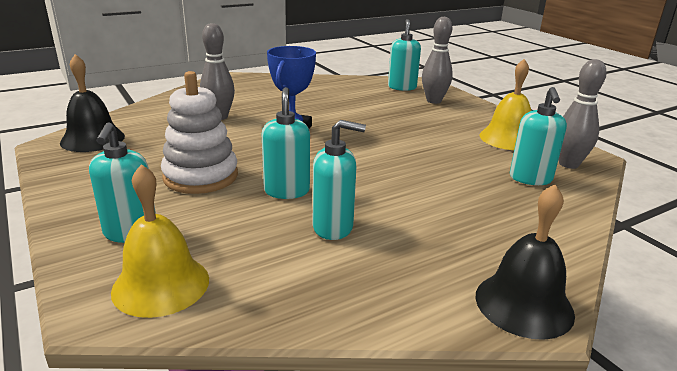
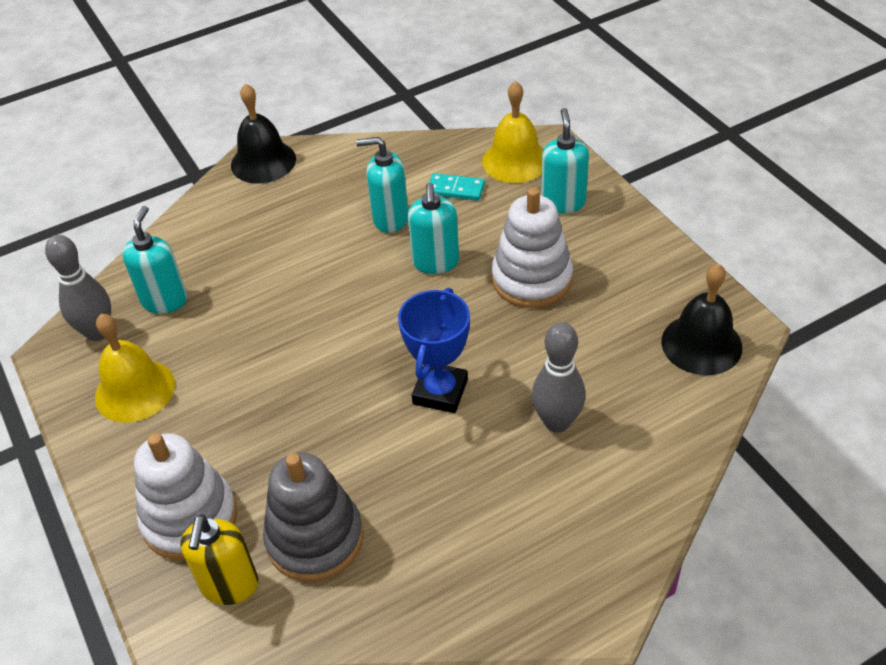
camera: 175 degrees left, 20 degrees up
(253, 253) = (455, 189): none -> turquoise domino
(363, 94) = (315, 538): none -> grey stacking toy
(402, 87) = (229, 585): turquoise soap dispenser -> yellow soap dispenser
(434, 101) = (190, 518): grey bowling pin -> white stacking toy

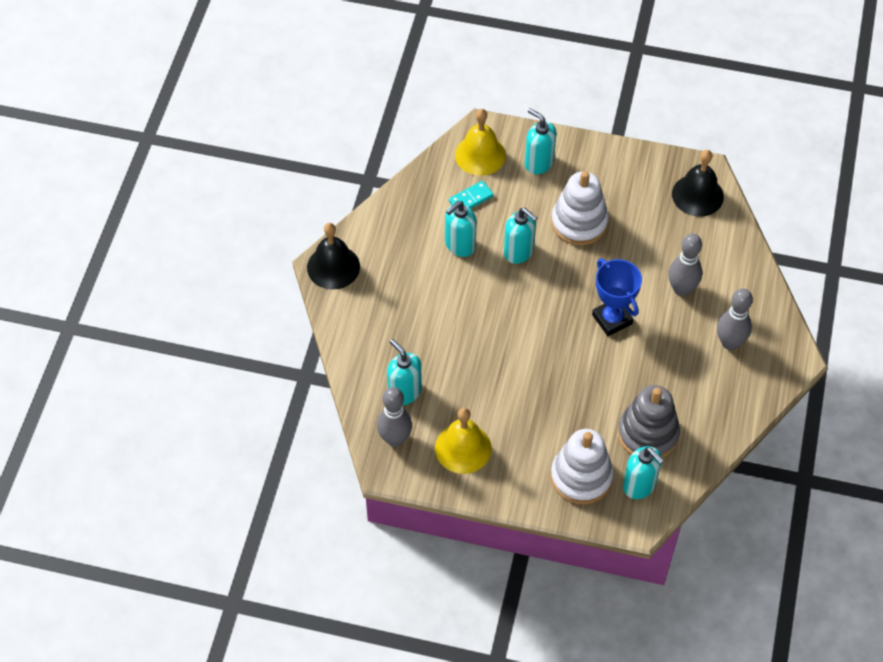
camera: 50 degrees left, 10 degrees up
(229, 585) = (639, 485): yellow soap dispenser -> turquoise soap dispenser
(538, 523) = (729, 343): none -> grey bowling pin

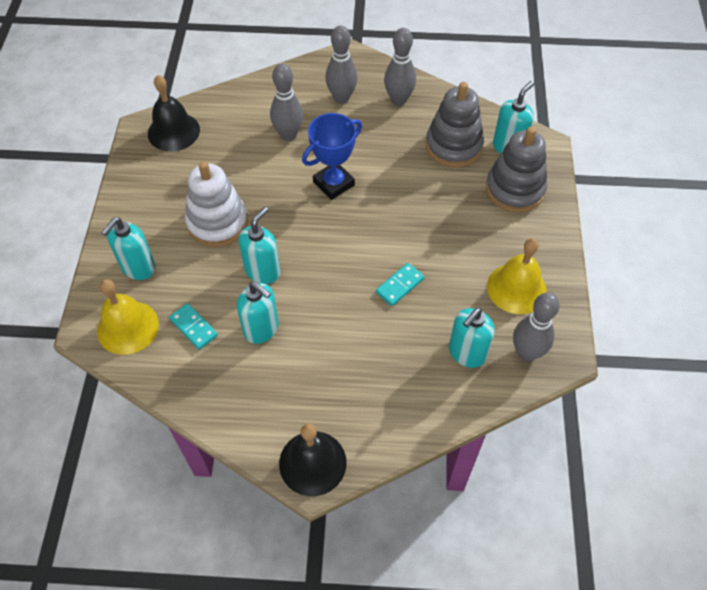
camera: 100 degrees left, 0 degrees up
(484, 354) = (399, 285): none -> turquoise domino
(581, 477) = (515, 189): white stacking toy -> grey stacking toy
(721, 395) = (398, 100): none -> grey bowling pin

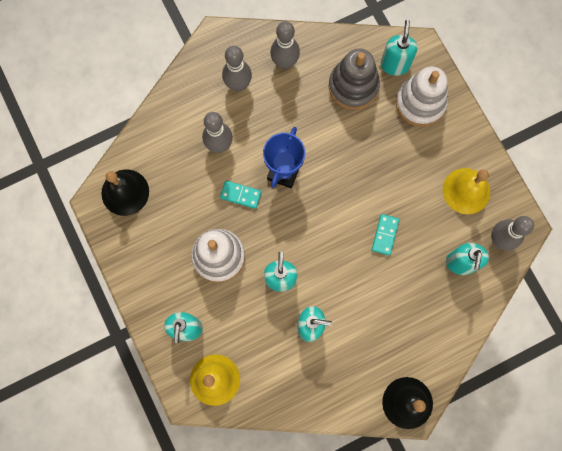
camera: 30 degrees left, 20 degrees up
(194, 327) = (262, 352): turquoise domino -> turquoise domino (240, 195)
(515, 189) = (420, 103): grey stacking toy -> white stacking toy

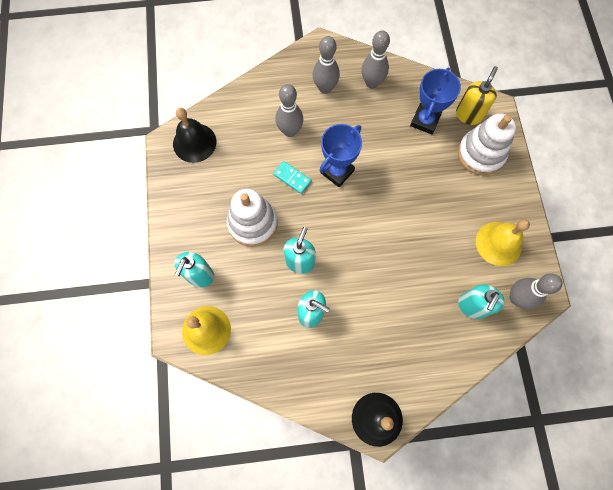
camera: 20 degrees right, 5 degrees down
(353, 86) = (425, 121): grey stacking toy -> blue trophy
(385, 235) = (409, 256): turquoise domino -> none
(395, 65) = (468, 115): turquoise soap dispenser -> yellow soap dispenser

